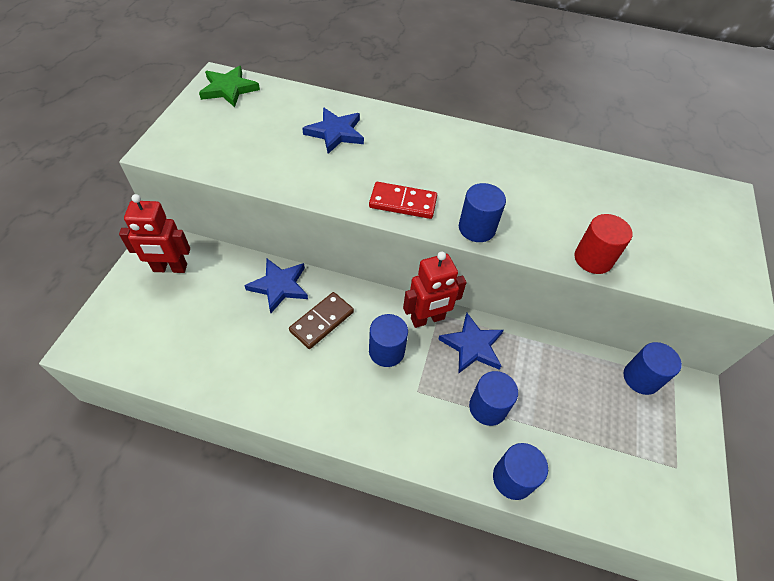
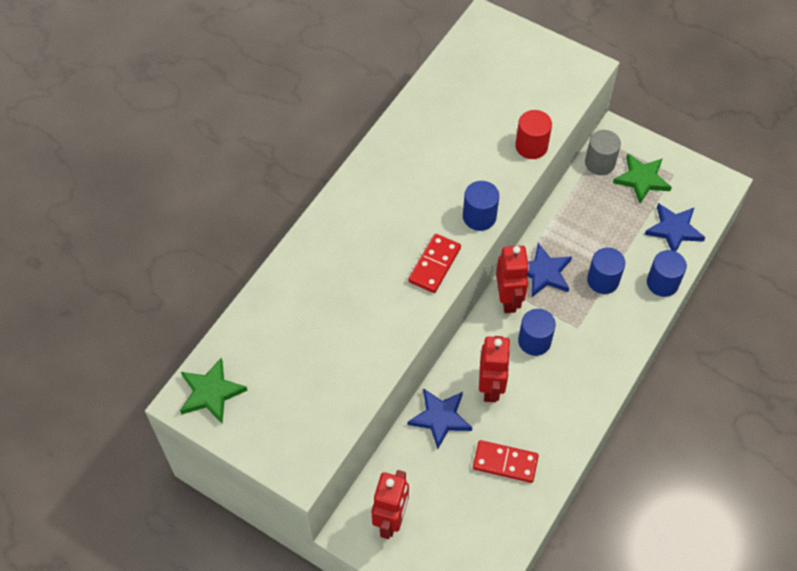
camera: 70 degrees left, 5 degrees up
(239, 349) = (505, 462): none -> red domino
(322, 321) = (491, 387): brown domino -> red robot
(335, 133) = (319, 300): blue star -> blue star (674, 230)
(641, 378) = (599, 163): blue cylinder -> grey cylinder
(646, 429) = (642, 179): none -> green star

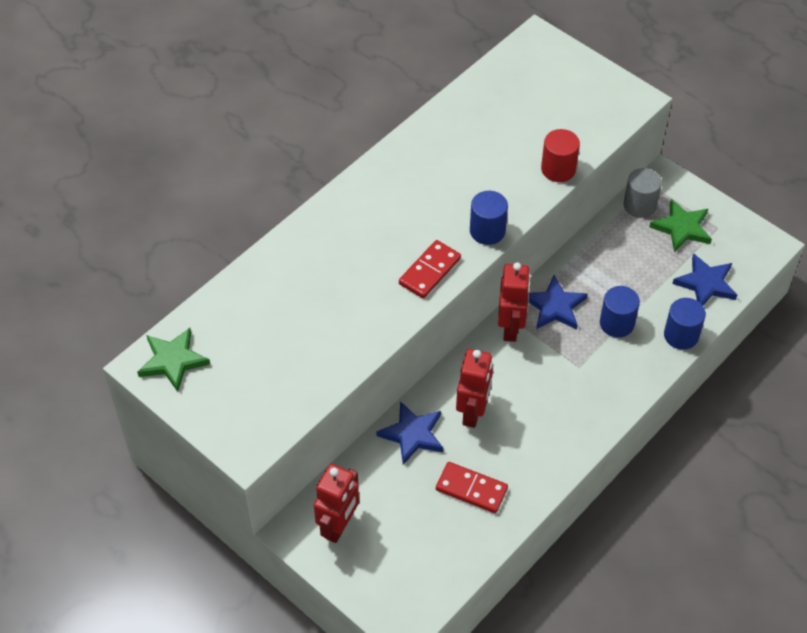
camera: 10 degrees right, 5 degrees down
(534, 341) = (529, 373): blue cylinder -> none

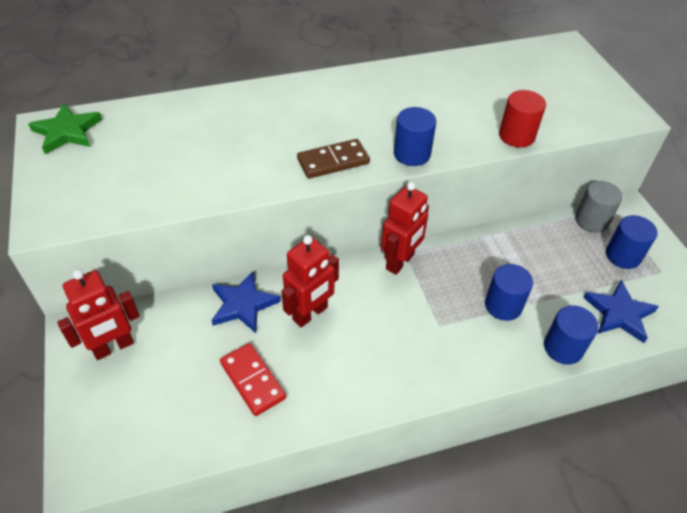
camera: 30 degrees right, 5 degrees down
(429, 271) = (333, 161): red domino -> brown domino
(555, 306) = (453, 264): blue star -> none
(682, 228) = (623, 255): green star -> blue cylinder

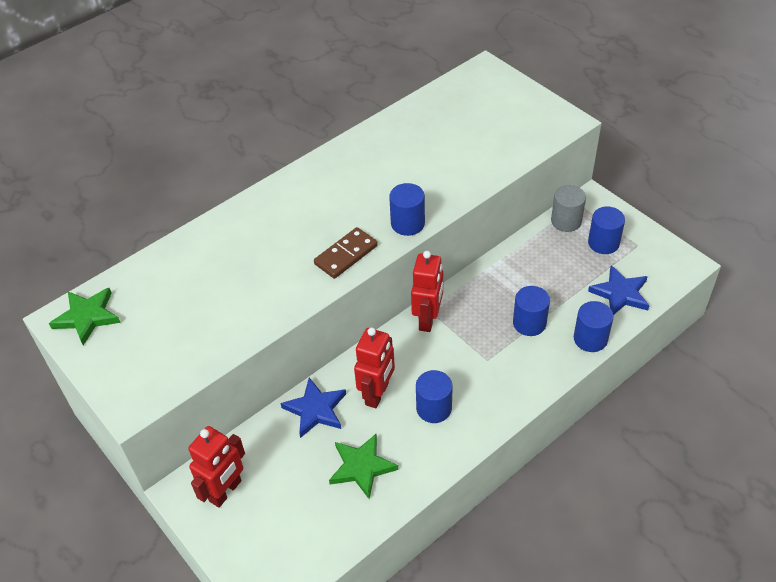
camera: 20 degrees left, 0 degrees up
(253, 380) = (361, 467): red domino -> green star
(358, 351) = (434, 408): none -> blue cylinder
(516, 136) = (484, 175): red cylinder -> none

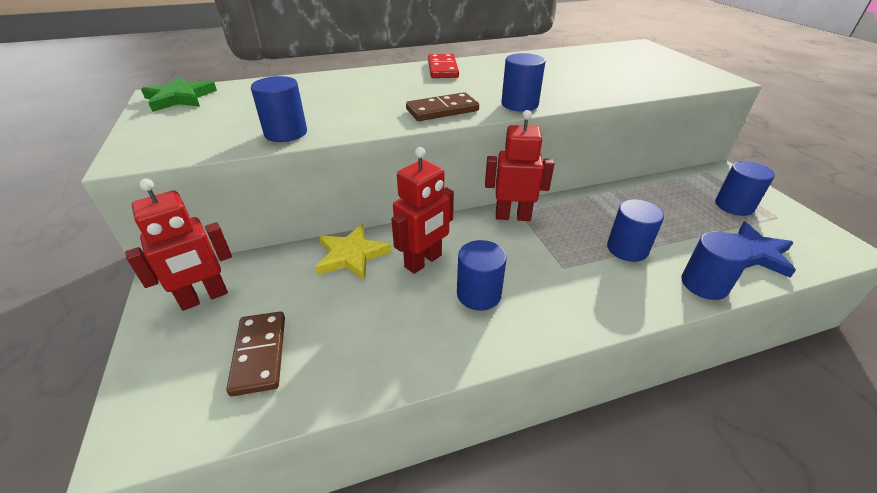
camera: 20 degrees right, 10 degrees down
(234, 332) = (286, 133): none -> blue cylinder
(305, 515) = (259, 354): none -> brown domino
(308, 182) = (442, 69): none -> red domino
(315, 409) = (351, 255): blue star -> yellow star
(361, 467) = (360, 326): green star -> none
(428, 319) = (512, 216): red robot -> red robot turned 120 degrees counterclockwise
(566, 221) = (692, 181): grey cylinder -> none

